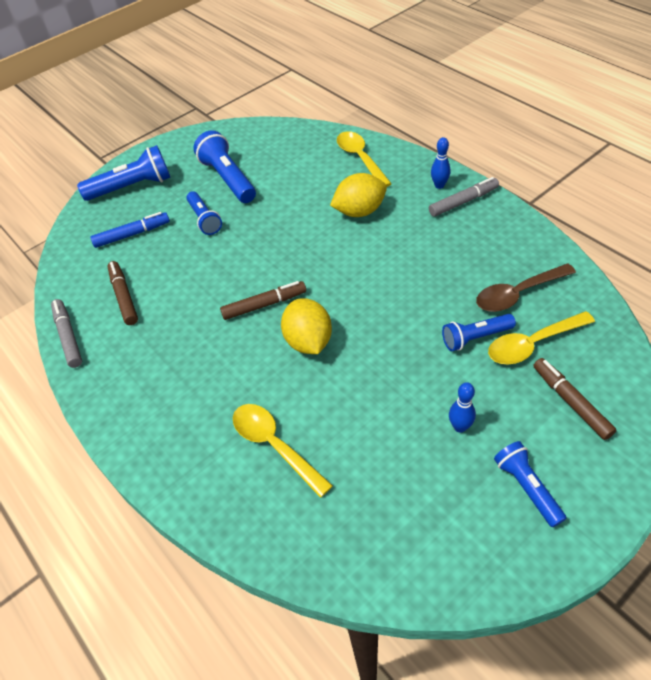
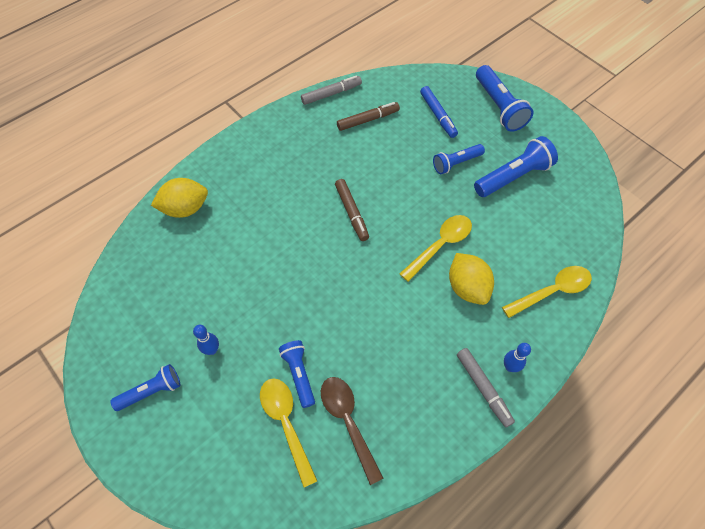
camera: 85 degrees right, 10 degrees up
(274, 445) = (219, 224): yellow spoon -> yellow spoon (440, 245)
(308, 341) = (310, 244): yellow lemon -> yellow lemon (185, 208)
(570, 402) = (220, 443): brown marker -> none

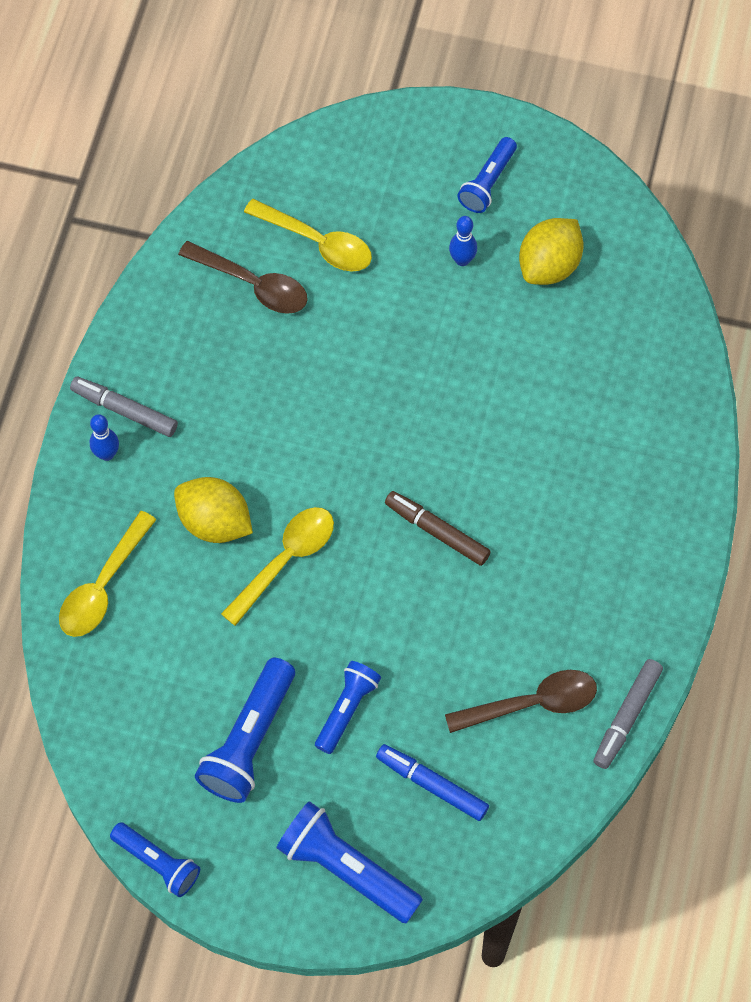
camera: 145 degrees right, 5 degrees up
(185, 208) = (658, 395): yellow lemon -> yellow lemon (549, 265)
(299, 374) = (343, 296): blue flashlight -> blue flashlight (157, 862)
(368, 120) = (532, 703): brown marker -> brown spoon
(440, 245) = (286, 560): yellow spoon -> yellow spoon turned 150 degrees counterclockwise

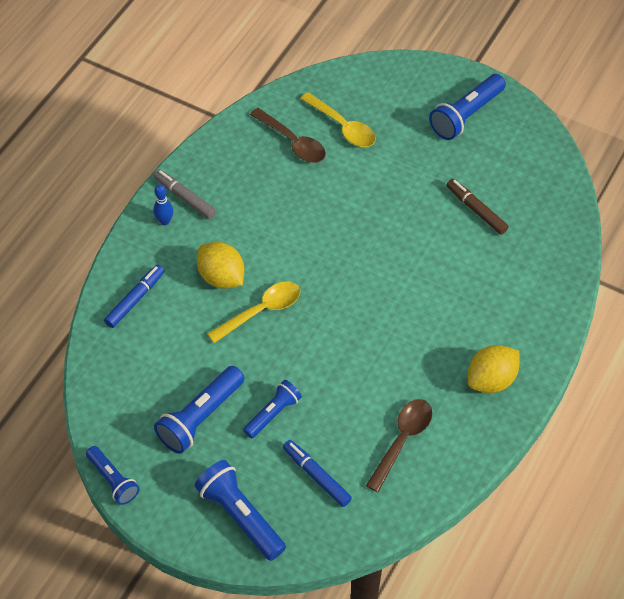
camera: 15 degrees right, 10 degrees down
(103, 586) = (135, 299): yellow spoon -> blue marker
(437, 531) = (369, 317): brown marker -> brown marker (476, 210)
(462, 260) = (435, 157): blue bowling pin -> none
(488, 182) = (466, 115): blue flashlight -> blue flashlight, size x1.57
(532, 703) = (402, 440): brown spoon -> brown spoon turned 60 degrees counterclockwise
(549, 265) = (493, 172): yellow lemon -> yellow lemon (491, 380)
(627, 716) = (466, 465): grey marker -> none

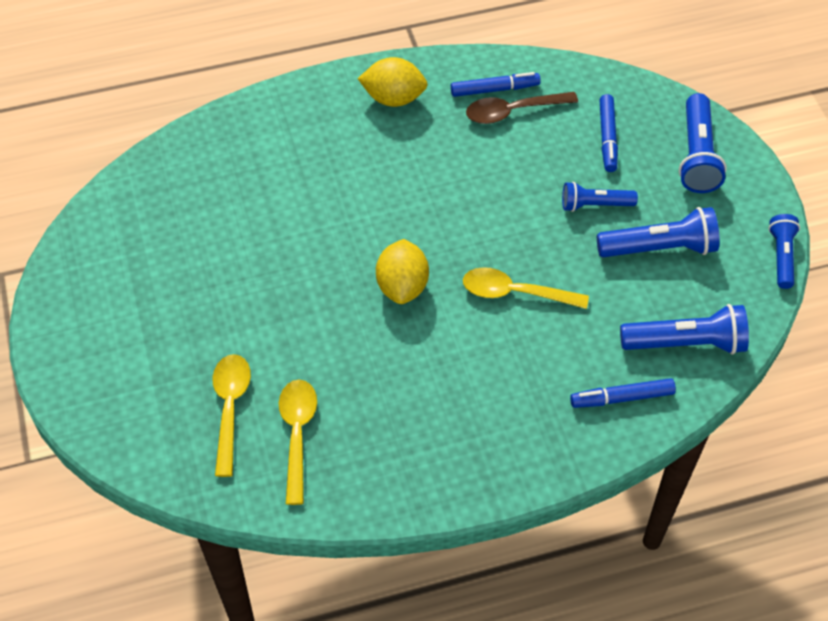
camera: 135 degrees left, 0 degrees up
(164, 221) = (516, 457): blue bowling pin -> none
(185, 198) = (470, 466): grey marker -> none
(221, 277) = (518, 352): yellow lemon -> yellow lemon (402, 286)
(293, 142) = (297, 434): brown spoon -> yellow spoon
(434, 448) = (494, 89): none -> blue marker
(466, 115) = (106, 318): blue flashlight -> blue flashlight (685, 343)
(476, 210) = (224, 226): brown marker -> none

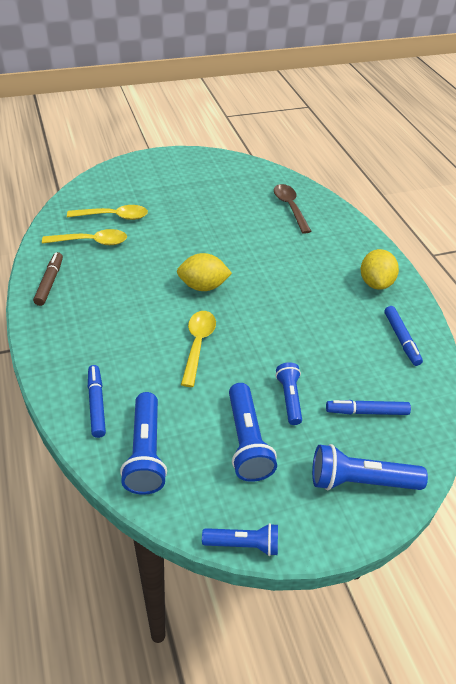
camera: 85 degrees right, 10 degrees down
(396, 481) = (49, 282): none -> brown marker
(513, 111) = (380, 349): brown spoon -> brown spoon (290, 207)

